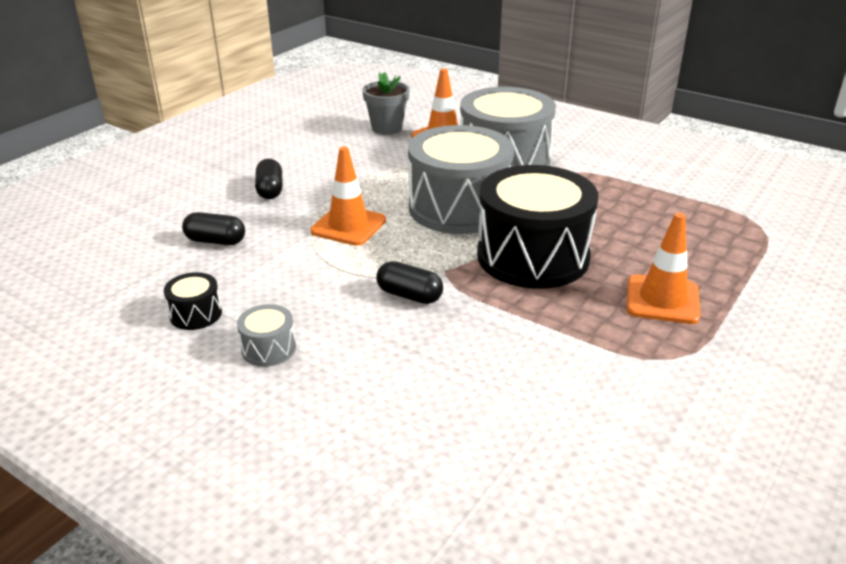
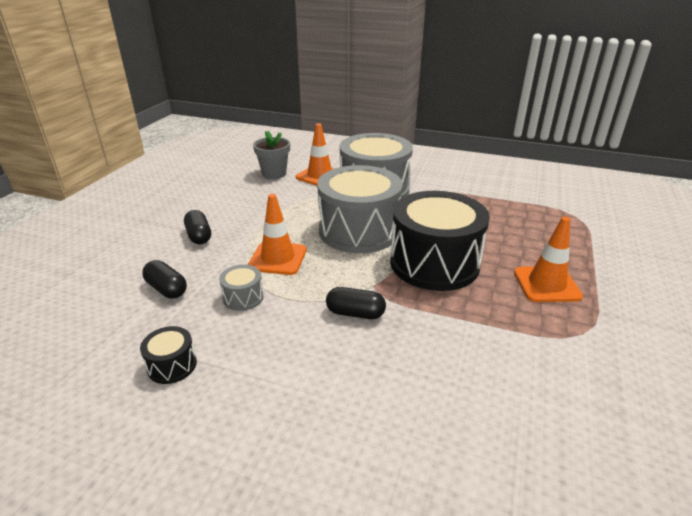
camera: 15 degrees left, 0 degrees up
(216, 241) = (167, 289): black capsule -> black capsule turned 45 degrees clockwise
(268, 349) = (254, 389): grey drum -> grey drum (243, 297)

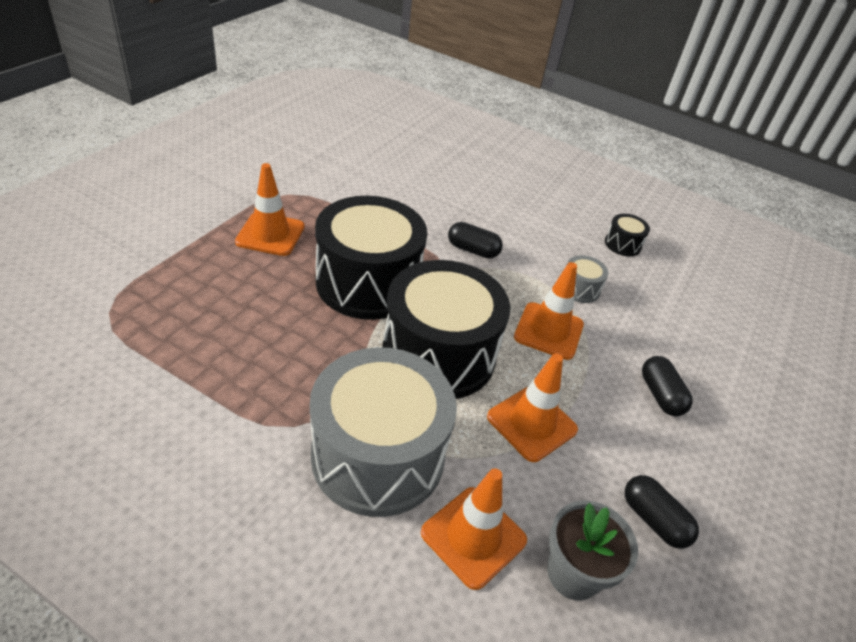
camera: 175 degrees left, 10 degrees up
(167, 289) = (661, 316): black capsule -> black capsule (653, 520)
(292, 211) = (531, 423): none -> orange traffic cone
(359, 231) = (438, 354): grey drum -> black drum

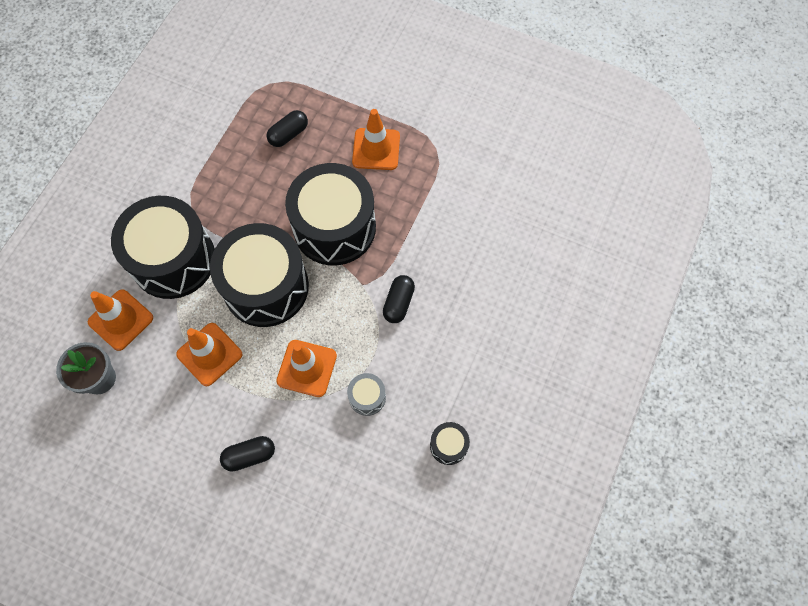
camera: 90 degrees right, 25 degrees up
(378, 455) = (173, 259): grey drum -> black drum
(653, 520) = (138, 434): black capsule -> black capsule (288, 134)

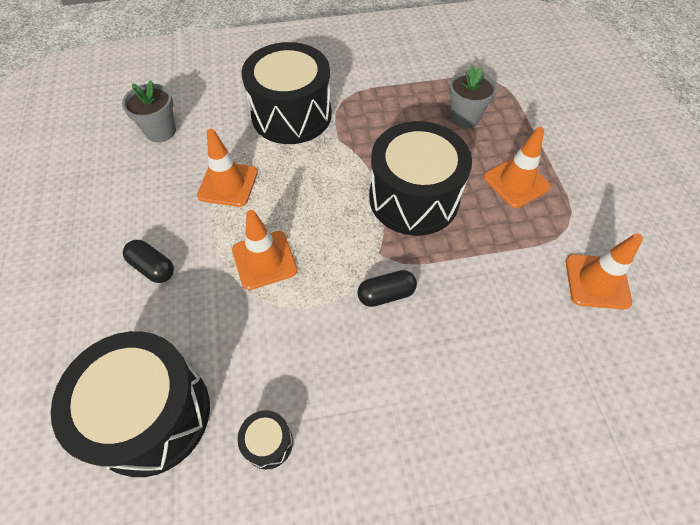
camera: 55 degrees right, 10 degrees down
(121, 320) = (217, 115): orange traffic cone -> orange traffic cone (597, 281)
(266, 286) = (317, 184): black drum -> black drum (151, 414)
(288, 134) = (464, 117): black capsule -> grey flower pot
(367, 397) = (270, 328): grey drum -> none

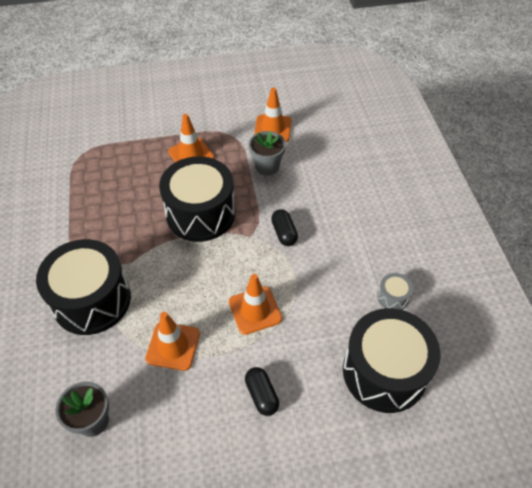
camera: 90 degrees left, 5 degrees down
(153, 267) = (261, 395): black capsule -> black capsule turned 60 degrees counterclockwise
(268, 443) = (392, 297): black drum -> grey drum
(464, 117) = (120, 176): grey flower pot -> grey flower pot (267, 166)

